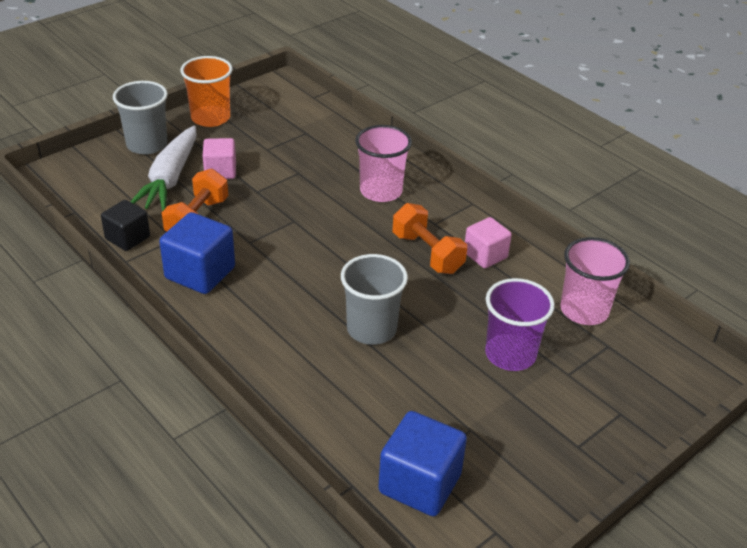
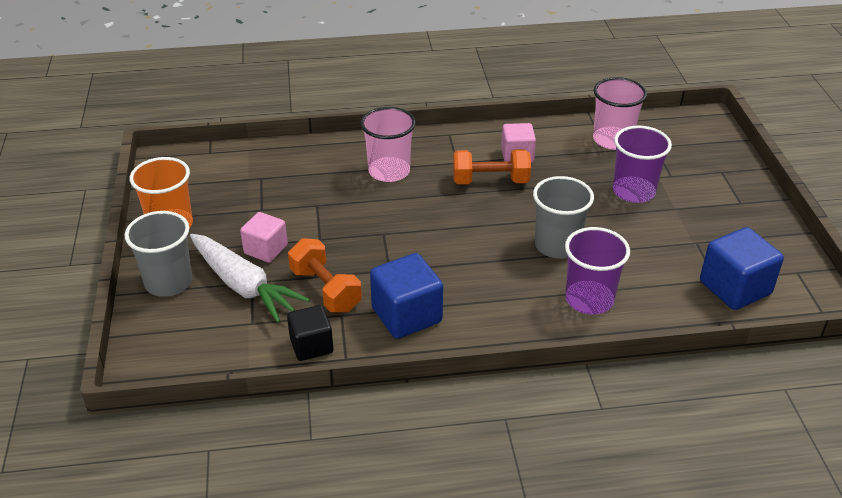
camera: 55 degrees left, 0 degrees up
(310, 377) = (589, 299): none -> purple cup

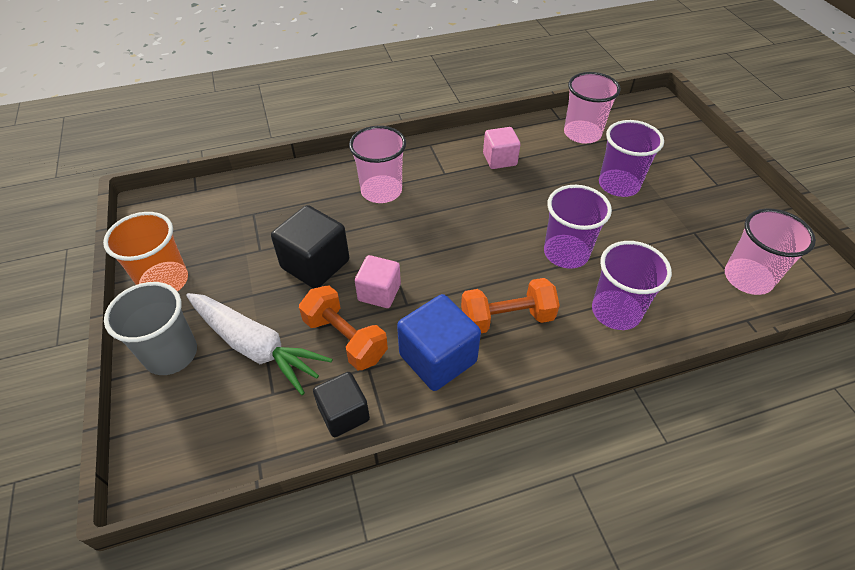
camera: 10 degrees left, 10 degrees up
(266, 249) = (272, 298): pink cube -> pink cube (379, 292)
(311, 227) = (315, 264): none -> black cube
(490, 181) = (482, 190): orange dumbbell -> orange dumbbell (507, 318)
(557, 245) = (566, 253): grey cup -> purple cup
(735, 288) = (747, 278): blue cube -> pink cup

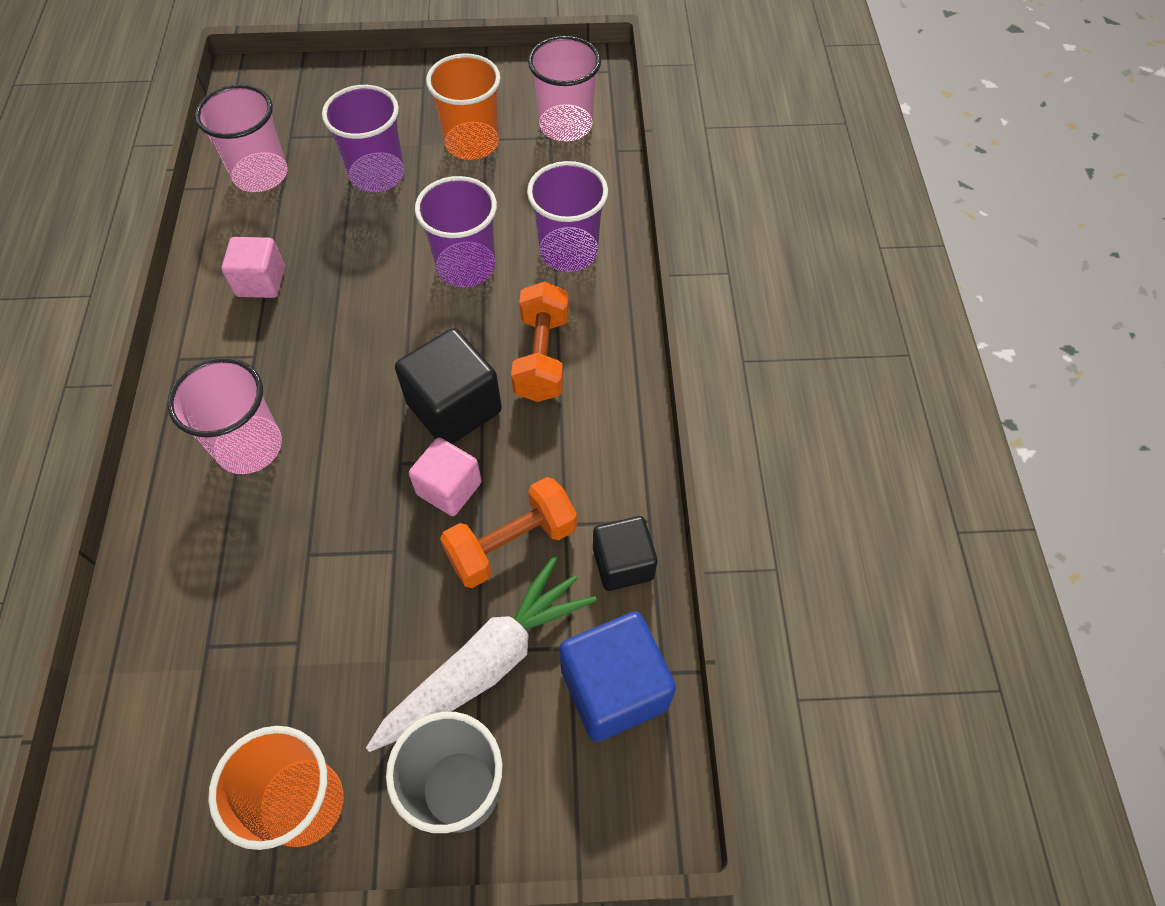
camera: 75 degrees left, 10 degrees up
(315, 264) = (363, 563): black cube -> black cube (454, 408)
(438, 358) = (575, 444): blue cube -> blue cube (614, 688)
(684, 226) = (472, 143): none -> orange cup

